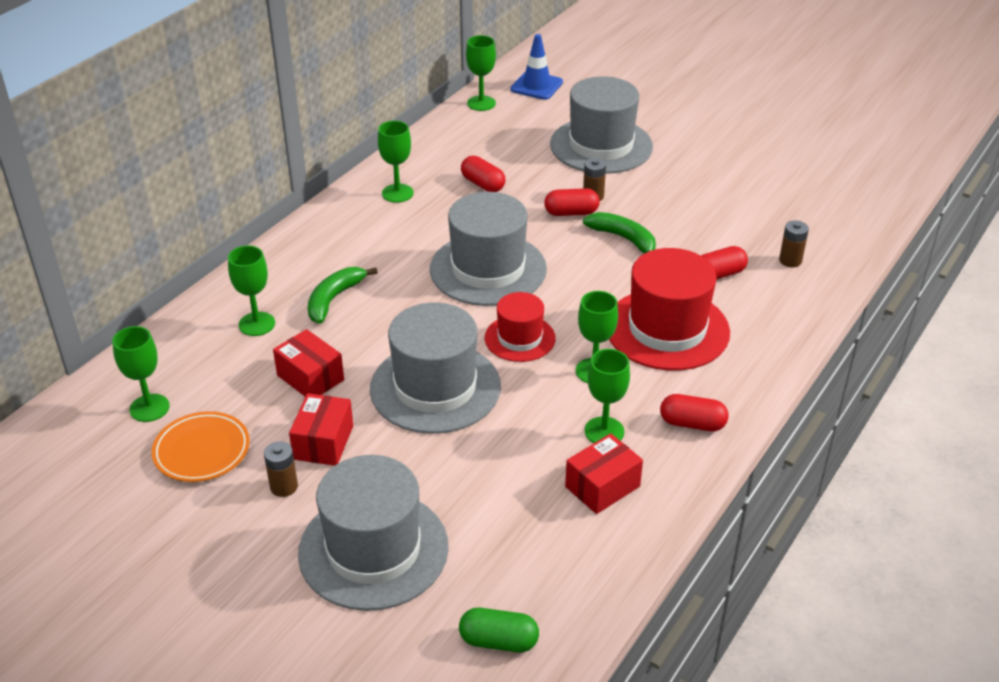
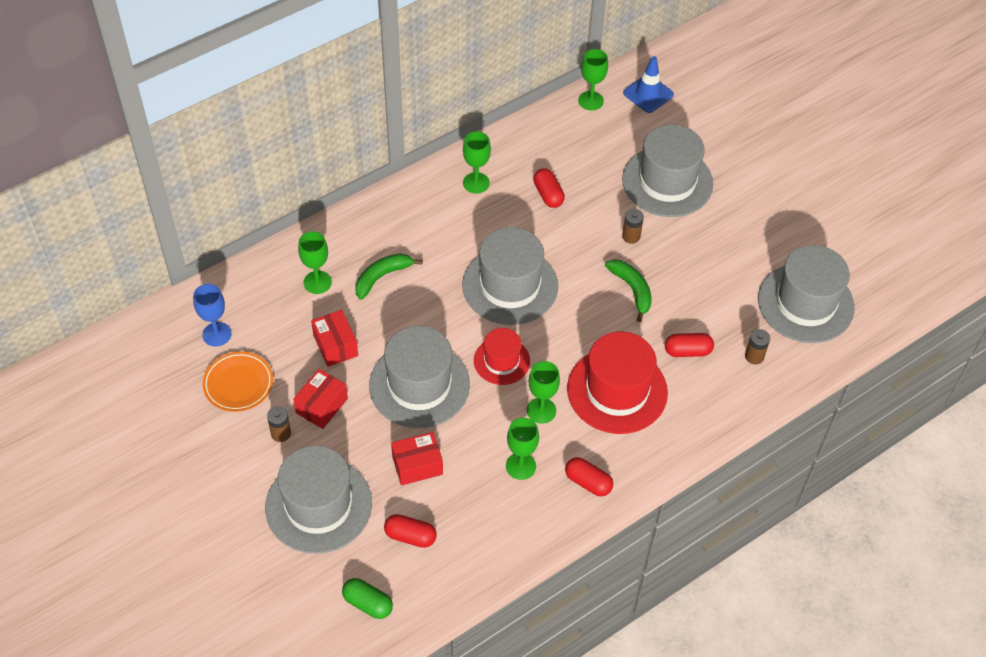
camera: 20 degrees right, 15 degrees up
(149, 408) = (217, 334): green goblet -> blue goblet
(571, 213) = (604, 248): red capsule -> red capsule (410, 536)
(602, 486) = (495, 511): red box -> red box (417, 465)
(808, 205) = (805, 303): none -> grey hat

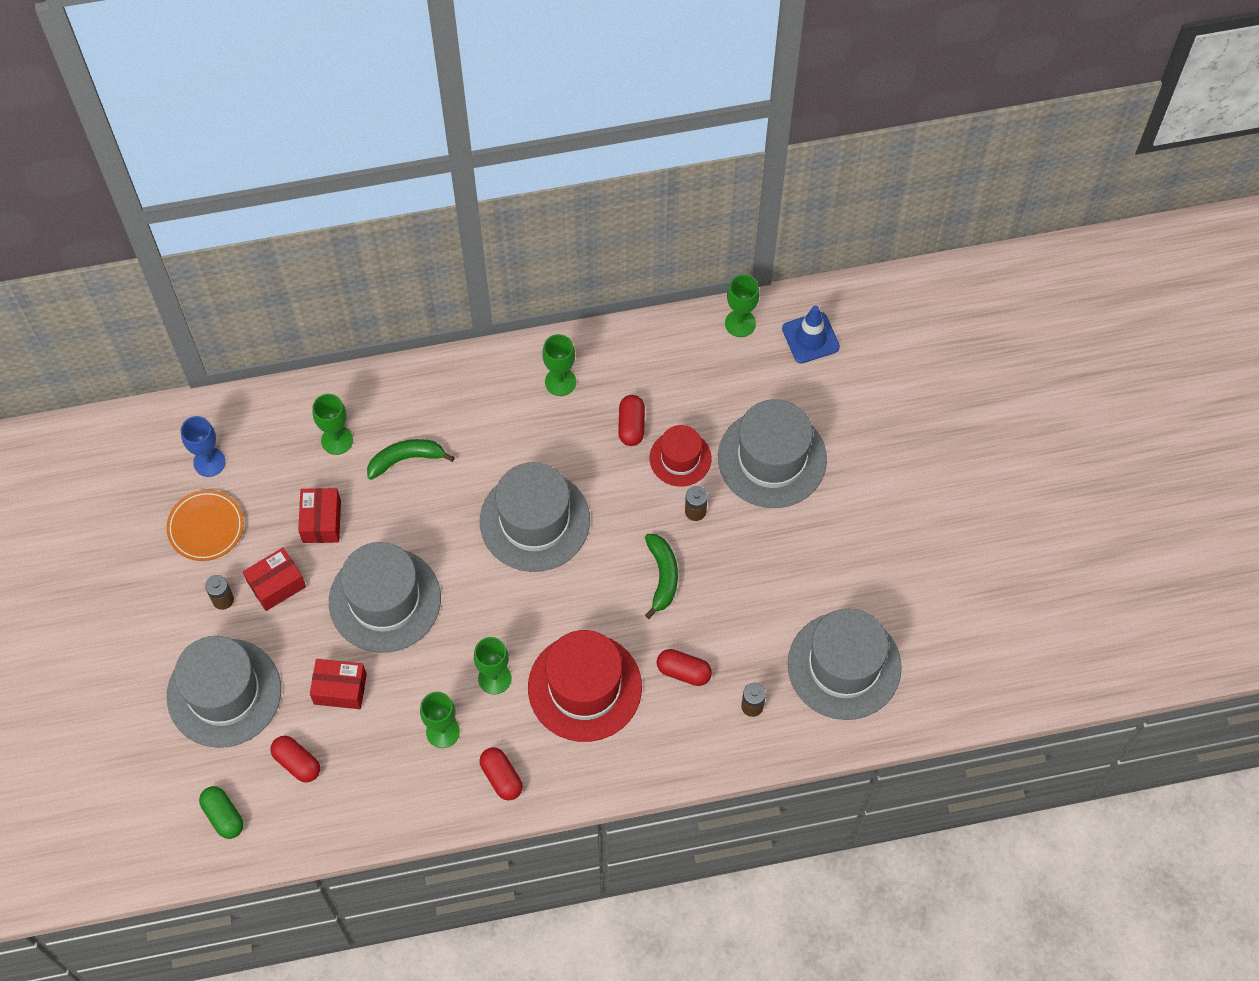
camera: 25 degrees right, 10 degrees up
(501, 361) = (482, 606): red hat -> red hat (680, 458)

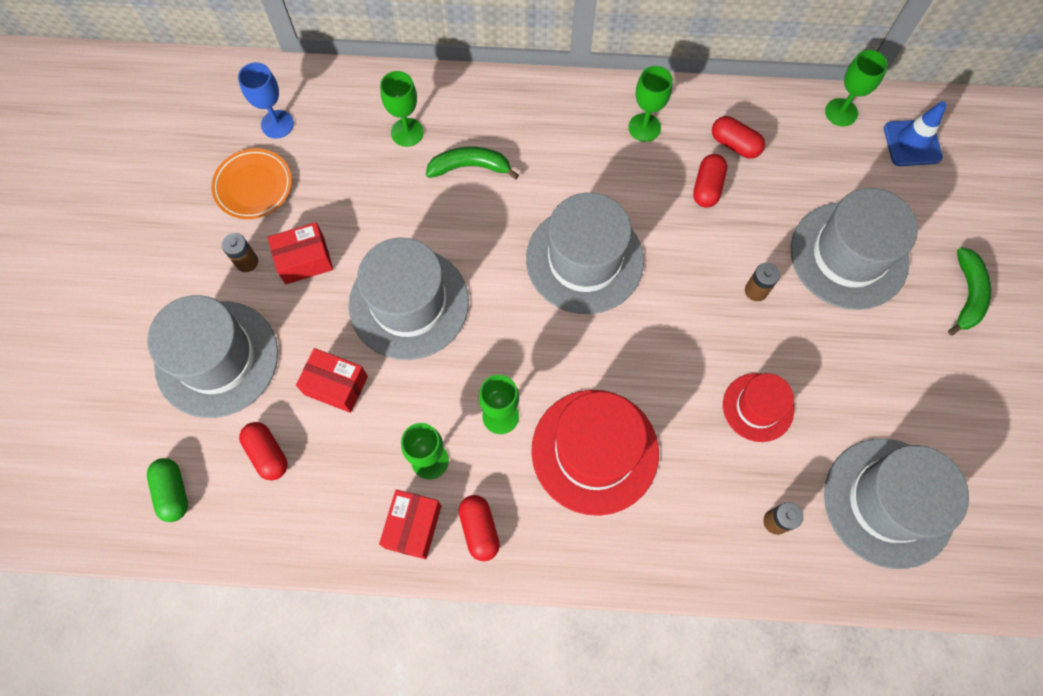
camera: 15 degrees right, 5 degrees up
(321, 521) = (368, 208): red box -> red box (413, 526)
(662, 576) = (706, 351): green banana -> green banana (967, 295)
(680, 458) = (751, 232): red hat -> red hat (758, 407)
(683, 671) = (707, 462): red capsule -> red capsule (734, 144)

